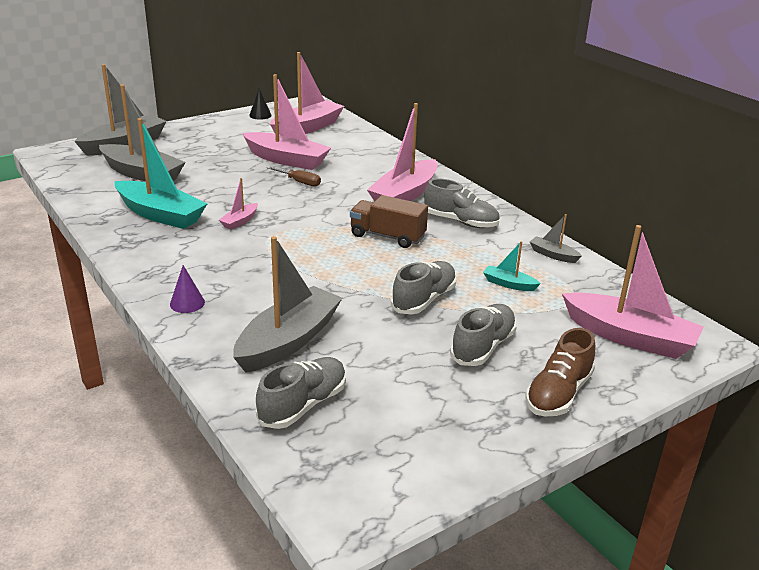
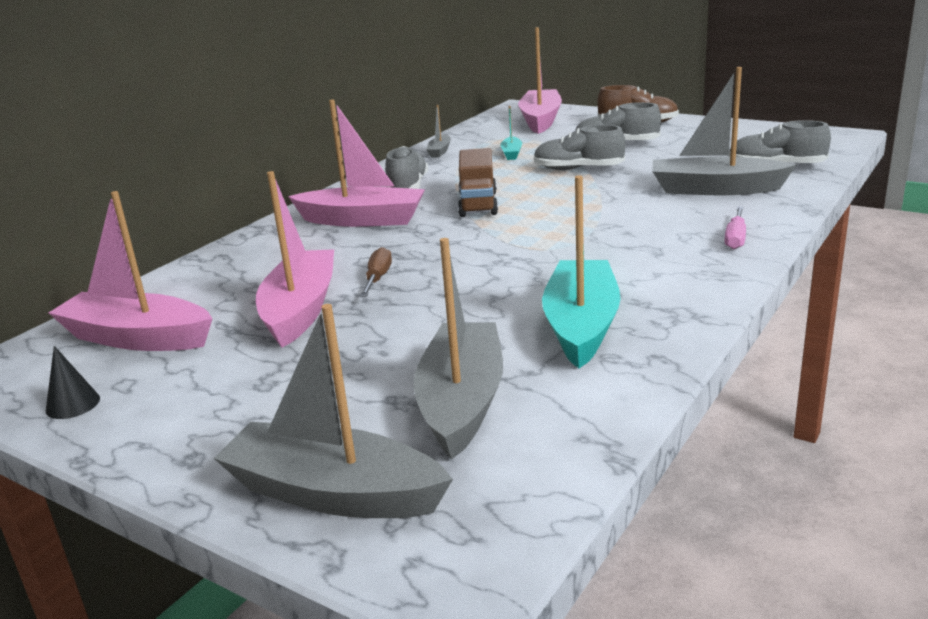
camera: 110 degrees left, 5 degrees down
(187, 303) = (735, 238): purple cone -> pink screwdriver
(240, 221) = (534, 274): pink boat -> none

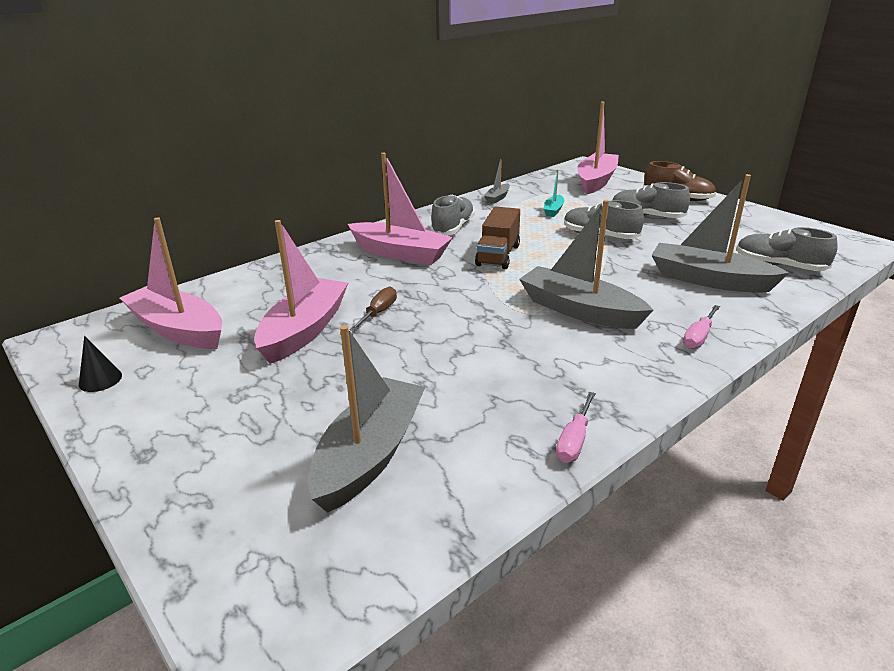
camera: 15 degrees right, 5 degrees up
(334, 493) = (221, 519): grey boat -> grey boat (579, 310)
(581, 326) = (511, 400): turquoise boat -> none
(669, 345) = (574, 440): none -> pink screwdriver

